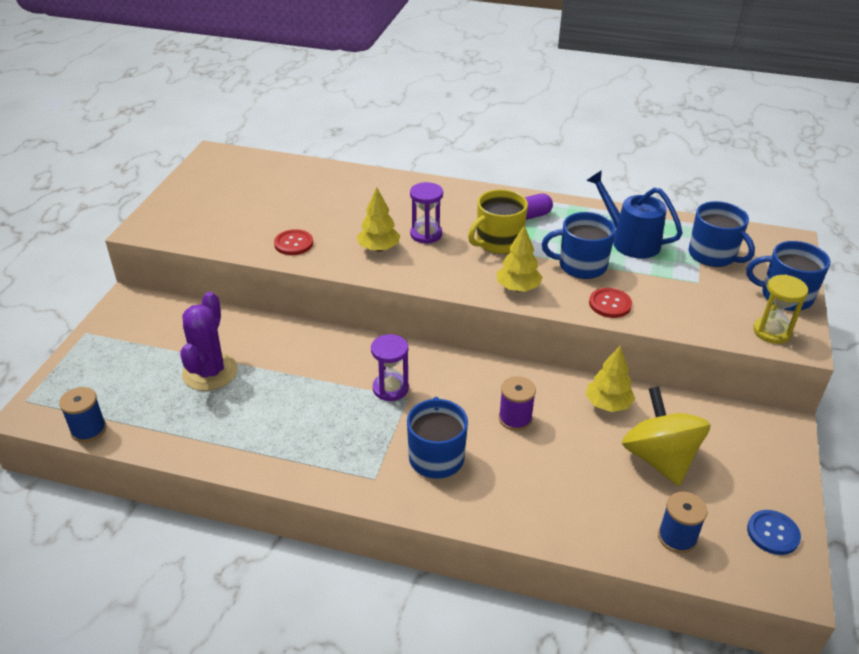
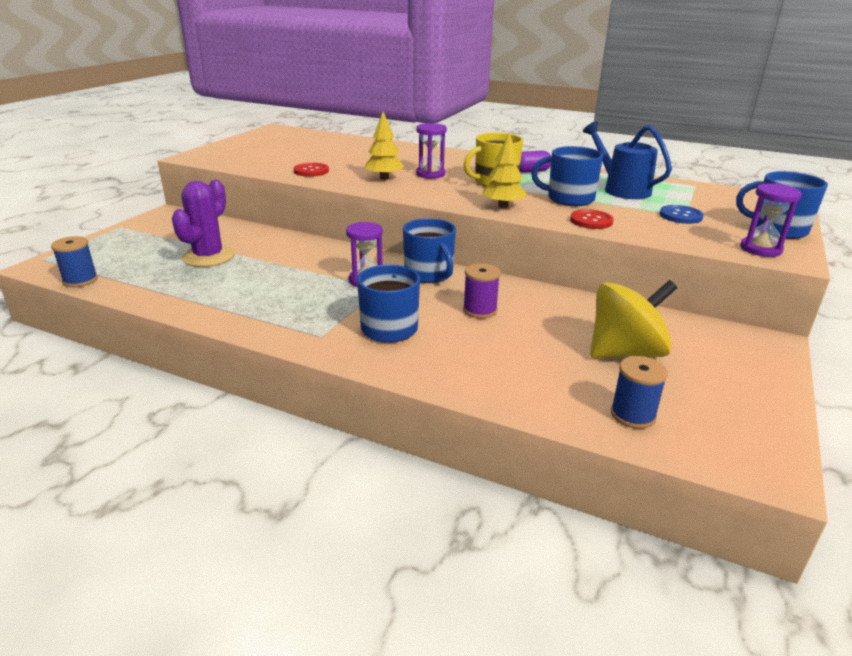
camera: 10 degrees right, 10 degrees down
(608, 404) = (579, 309): yellow tree -> none
(659, 458) = (625, 352): yellow spinning top -> yellow spinning top turned 75 degrees clockwise
(713, 255) = (704, 202): blue mug -> blue mug (429, 274)
(772, 332) = (760, 249): yellow hourglass -> purple hourglass
(773, 533) = (750, 424): blue button -> blue button (680, 216)

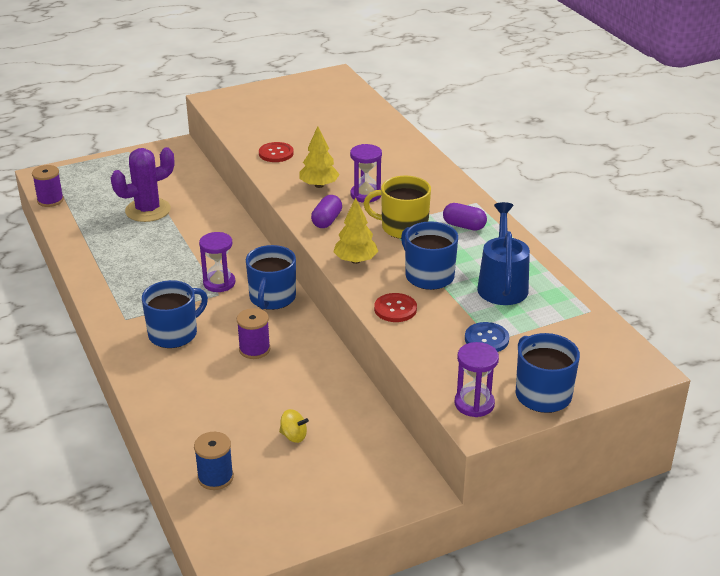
camera: 40 degrees right, 5 degrees up
(80, 280) = (50, 200): blue spool -> purple spool
(432, 193) = (327, 221): none -> purple capsule
(625, 352) = (293, 436): yellow spinning top -> yellow spinning top, size x0.41

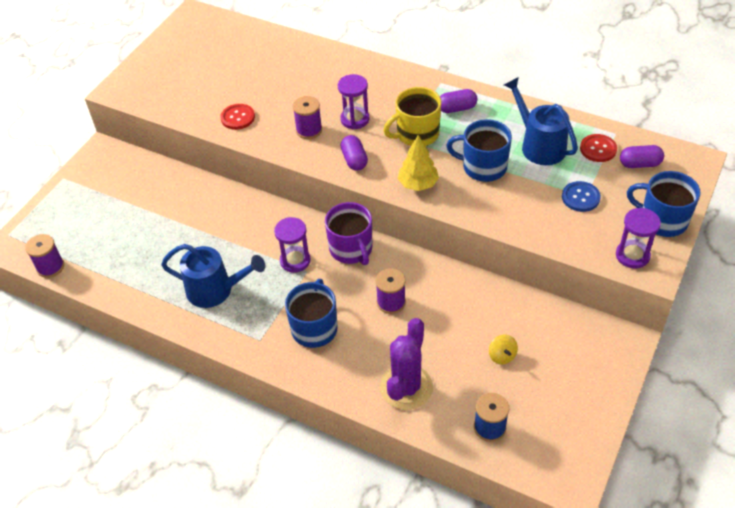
camera: 35 degrees left, 15 degrees up
(137, 271) = (215, 290): none -> blue watering can
(148, 210) = (153, 227): purple cactus -> purple cactus (406, 387)
(272, 298) = (351, 249): blue mug -> purple mug
(293, 436) = (502, 356): yellow spinning top -> yellow spinning top turned 90 degrees clockwise
(319, 185) = (309, 130): yellow tree -> purple spool
(395, 309) = (494, 210): red button -> red button (598, 149)
(581, 344) = (639, 164): none -> purple capsule

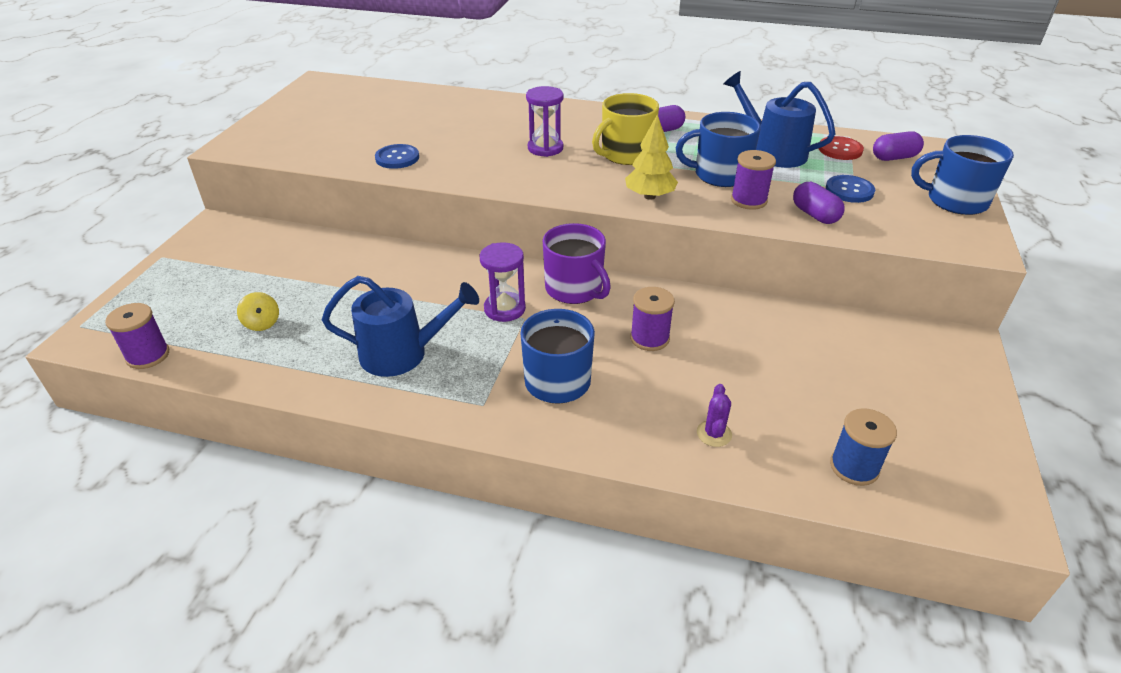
camera: 15 degrees left, 10 degrees down
(238, 117) = (397, 158): red button -> blue button
(309, 130) = (492, 161): purple spool -> purple spool (748, 200)
(354, 160) = (560, 182): purple capsule -> purple capsule (814, 215)
(406, 387) = (714, 434): purple cactus -> purple cactus, size x0.45
(502, 356) = (822, 379): yellow spinning top -> yellow spinning top (262, 323)
(632, 255) = (946, 235): purple hourglass -> none

